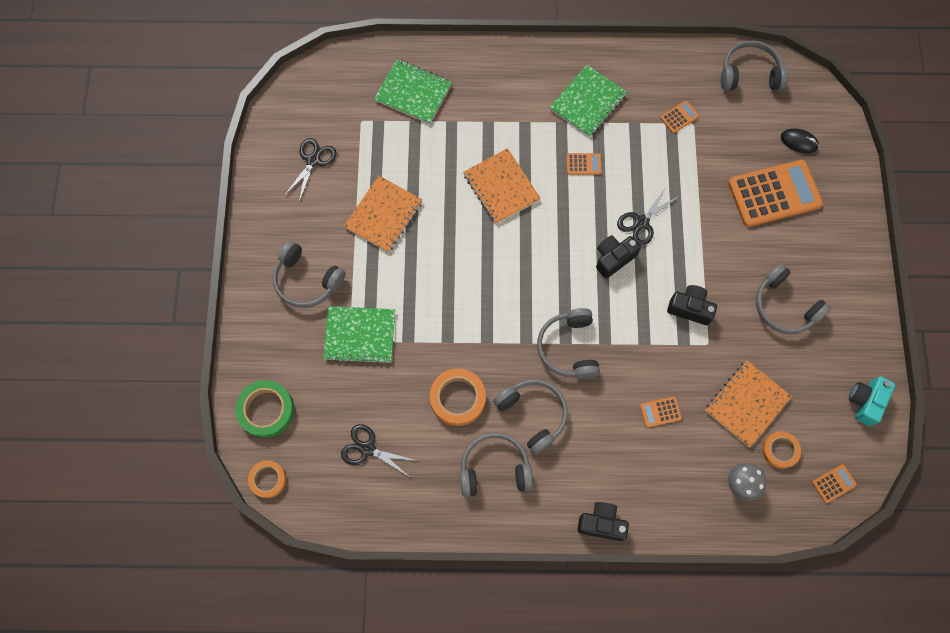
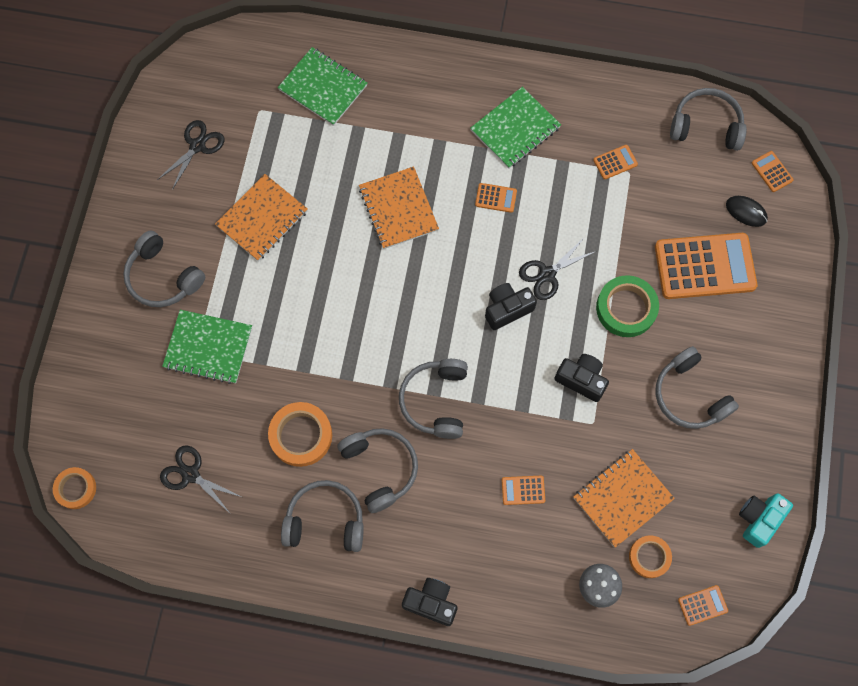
camera: 10 degrees right, 0 degrees up
(266, 410) = (89, 412): green tape -> green tape (626, 308)
(813, 104) = (772, 172): none -> orange calculator

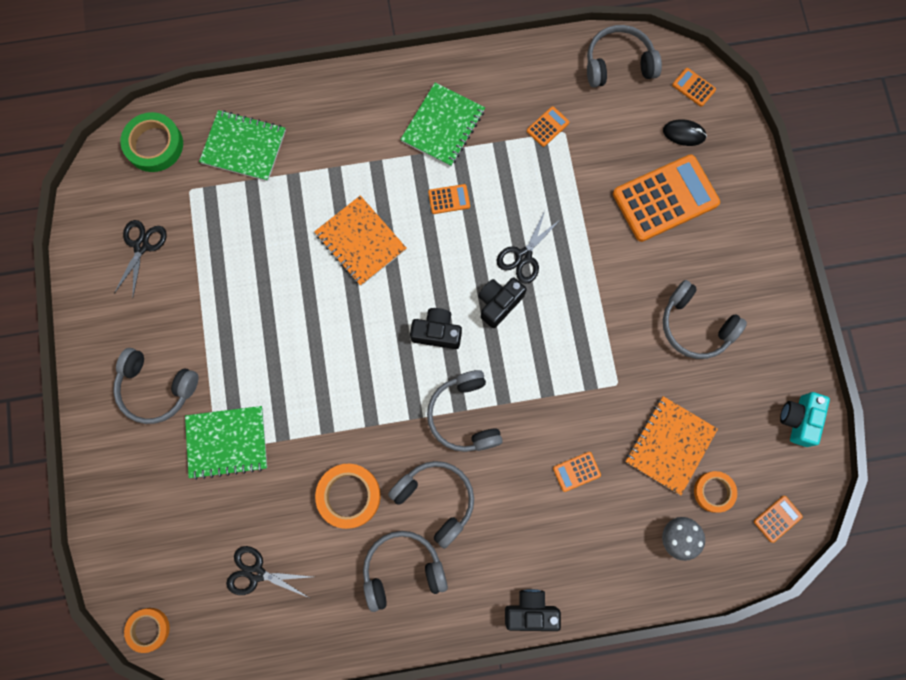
camera: 20 degrees left, 5 degrees up
(262, 218) = (232, 296): orange notebook -> none
(581, 380) = (592, 346): black camera -> black camera (437, 332)
(626, 308) = (608, 263): green tape -> green tape (154, 145)

